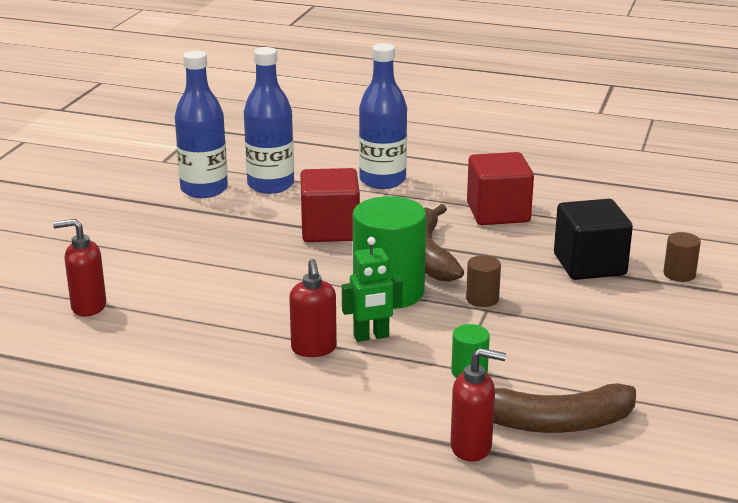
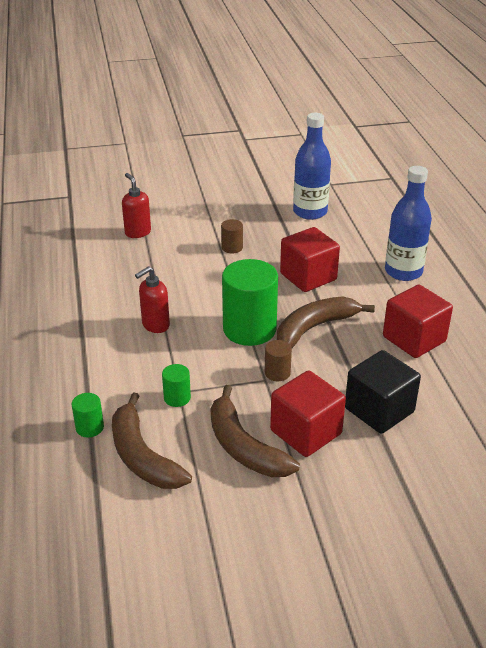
camera: 60 degrees right, 10 degrees up
(270, 185) = (344, 232): blue bottle -> none
(371, 336) = (187, 342): green robot -> none
(471, 447) = (89, 427): red soap dispenser -> green cylinder
(586, 354) = (243, 446): none -> brown banana
(591, 312) = (306, 432): none -> red cube
(679, 274) = (413, 465): brown cylinder -> brown cylinder (232, 247)

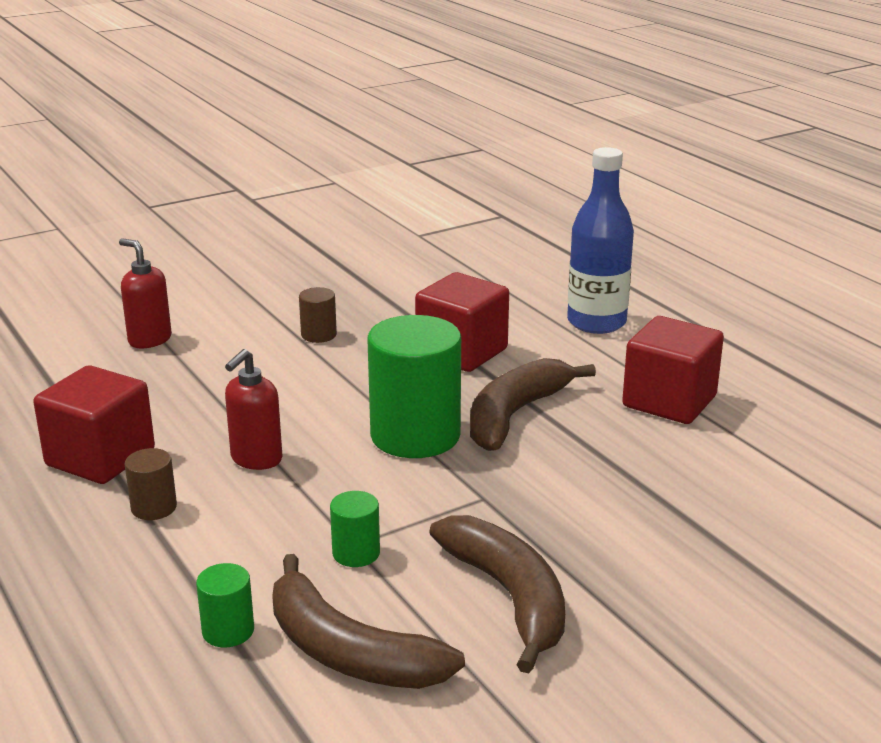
camera: 20 degrees left, 10 degrees down
(243, 446) = (509, 597): brown banana -> brown banana turned 150 degrees counterclockwise
(277, 373) = (497, 485): brown cylinder -> brown cylinder (154, 508)
(306, 432) = (594, 555): red cube -> red cube (100, 458)
(310, 212) = (411, 272): blue bottle -> none
(379, 410) = (683, 501): black cube -> none

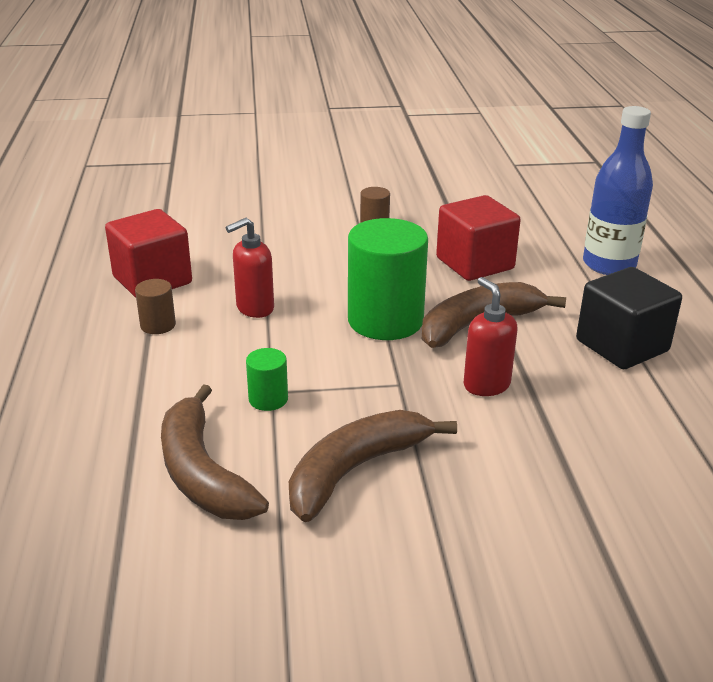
camera: 25 degrees right, 5 degrees up
(149, 340) = (252, 204): red soap dispenser -> red soap dispenser (486, 385)
(228, 631) = (134, 429): green cylinder -> none
(509, 597) = (355, 470): brown banana -> brown banana turned 135 degrees counterclockwise
(669, 401) = (622, 346): red cube -> black cube

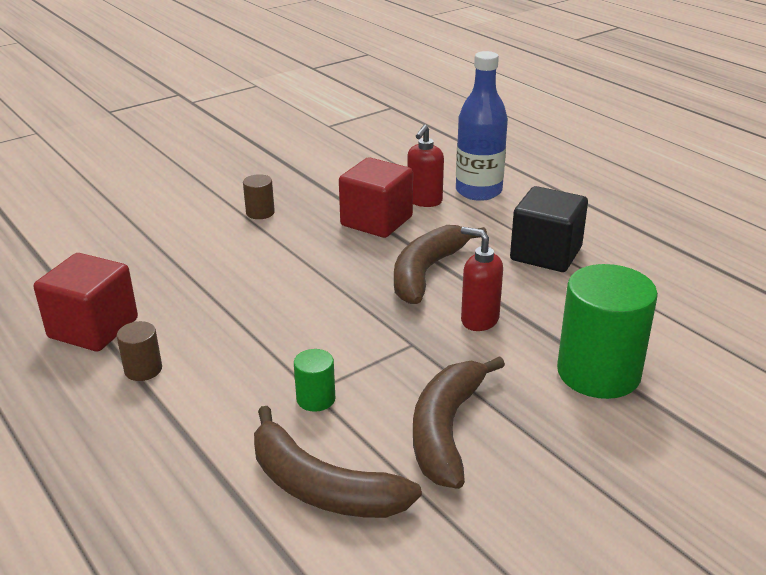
camera: 30 degrees left, 0 degrees up
(254, 308) = (223, 322): red soap dispenser -> red soap dispenser (424, 201)
(385, 320) = (349, 294): green cylinder -> green cylinder (598, 373)

